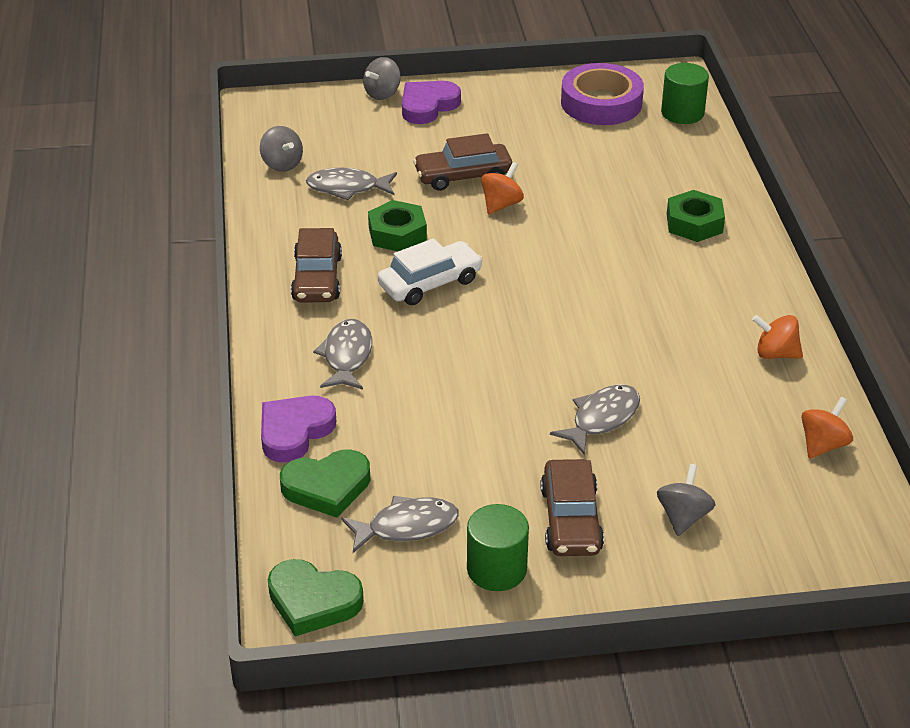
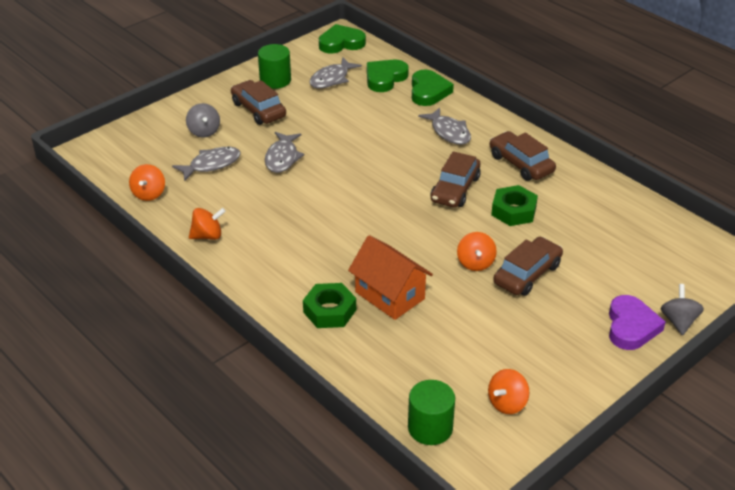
camera: 145 degrees right, 0 degrees up
(282, 164) = (651, 225): grey spinning top -> none
(294, 431) = (428, 91): purple heart -> green heart
(347, 188) = (586, 228): grey fish -> grey fish (211, 164)
(430, 283) = (455, 189): white car -> brown car
(601, 103) = (507, 403): purple tape -> orange spinning top
(620, 212) = (389, 295): none -> orange house

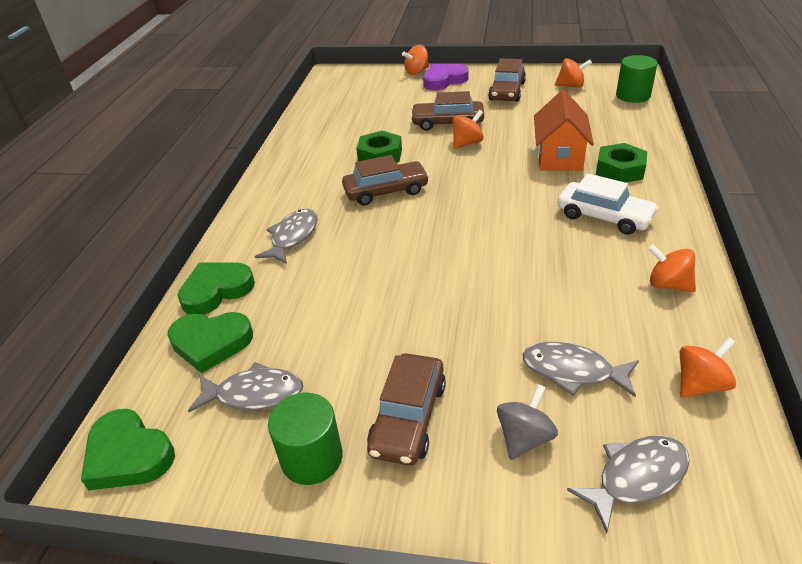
camera: 125 degrees left, 0 degrees up
(282, 158) = (479, 320): grey fish -> grey fish (636, 477)
(293, 260) = (604, 216): none -> white car
(521, 164) = (305, 179): brown car -> brown car (507, 91)
(678, 321) = (416, 72): grey spinning top -> orange spinning top

